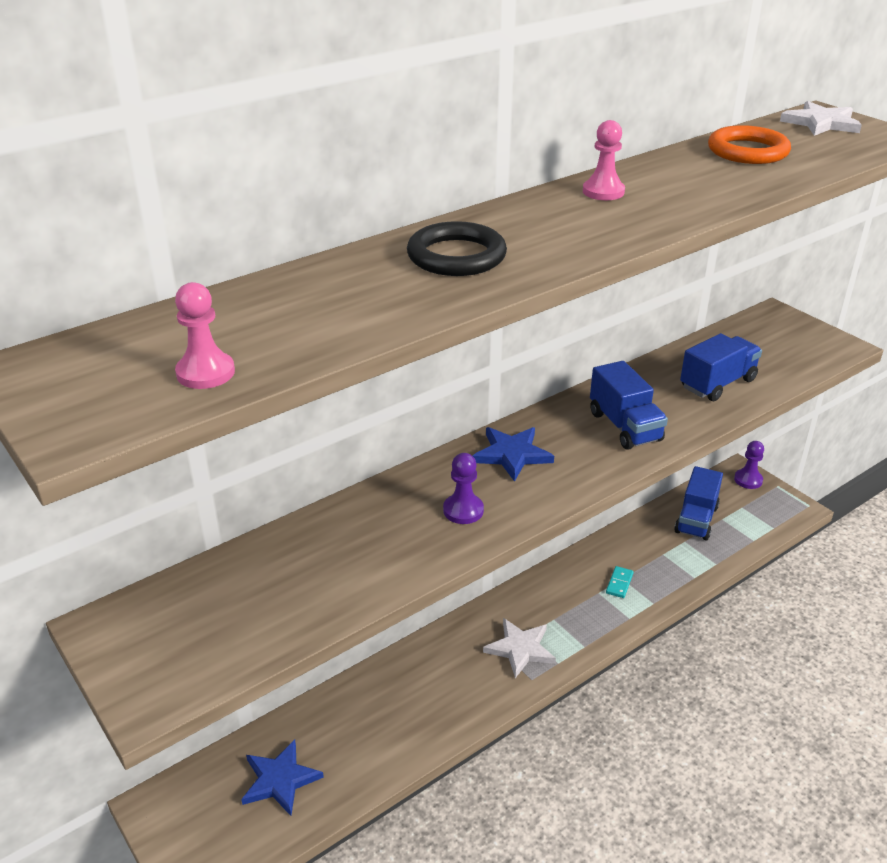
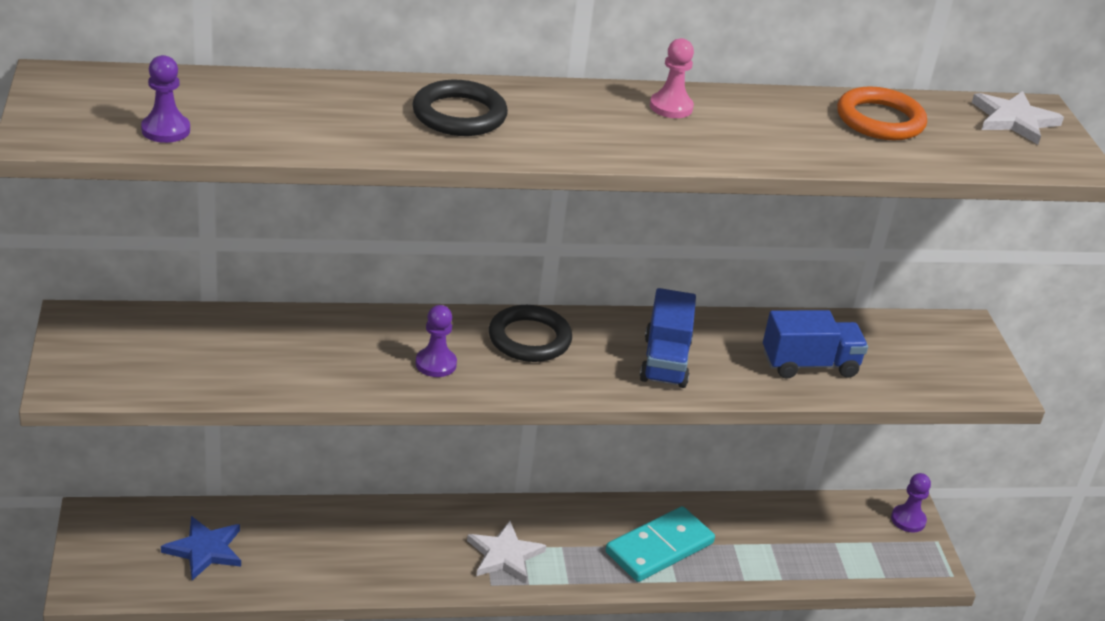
camera: 25 degrees right, 0 degrees up
(205, 373) = (165, 130): pink pawn -> purple pawn
(512, 454) = (529, 339): blue star -> black ring
(619, 583) = (659, 548): turquoise domino -> turquoise domino, size x2.35
(696, 519) = (805, 530): blue truck -> none

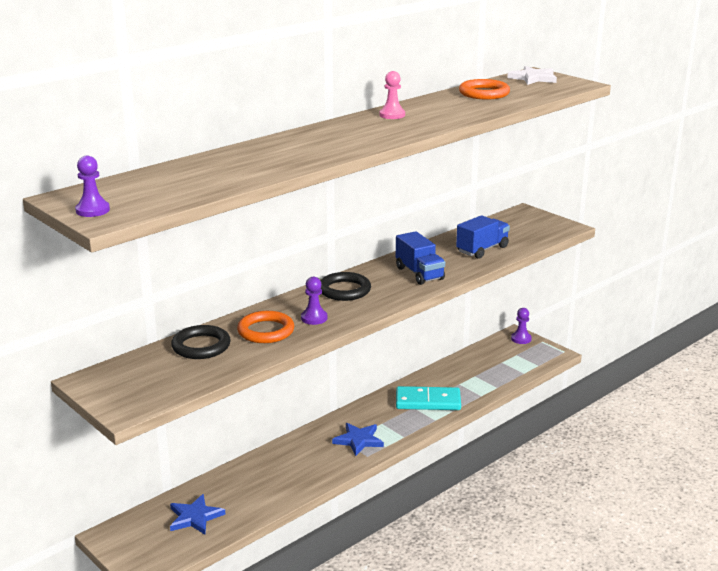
camera: 30 degrees left, 10 degrees down
(165, 130) = (167, 197): purple pawn -> purple pawn (92, 210)
(353, 353) = (266, 331): none -> orange ring
(459, 115) = (303, 146): black ring -> black ring (201, 346)
(504, 555) = (358, 440): white star -> blue star
(659, 548) = (428, 401): turquoise domino -> turquoise domino turned 75 degrees clockwise

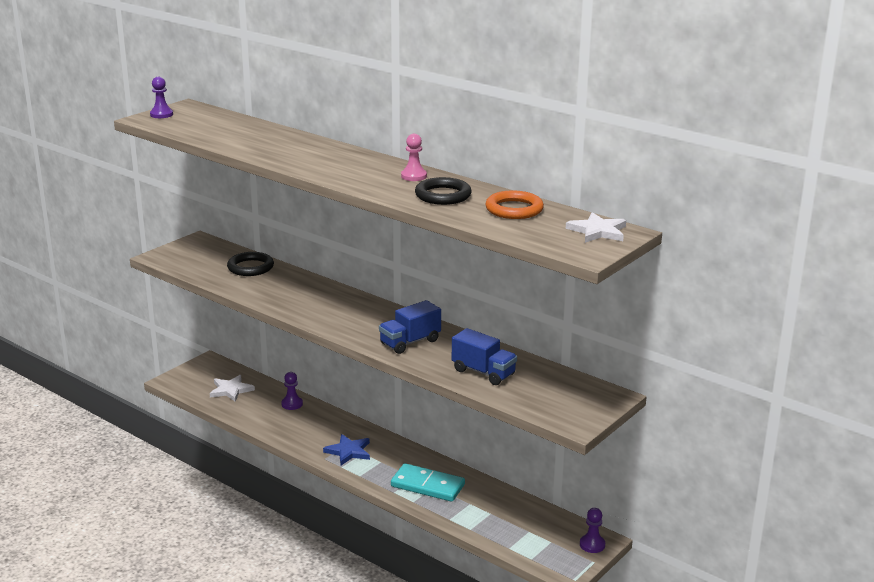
camera: 80 degrees right, 0 degrees up
(195, 517) = (231, 390): blue star -> white star
(266, 331) = (278, 287): orange ring -> none
(314, 318) = (304, 303): purple pawn -> purple pawn (292, 404)
(344, 290) = (363, 311): black ring -> black ring (443, 195)
(428, 401) = (427, 485): turquoise domino -> turquoise domino turned 60 degrees counterclockwise

